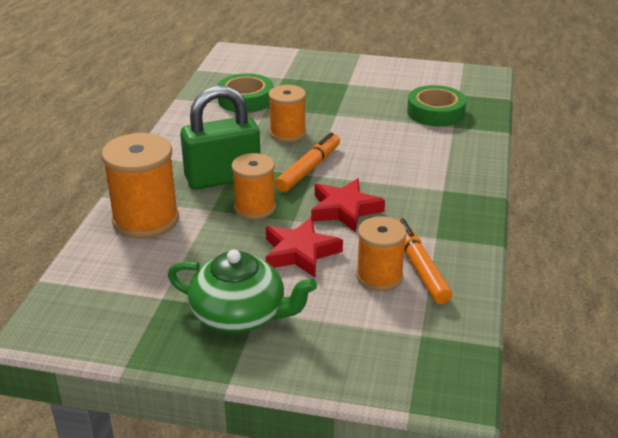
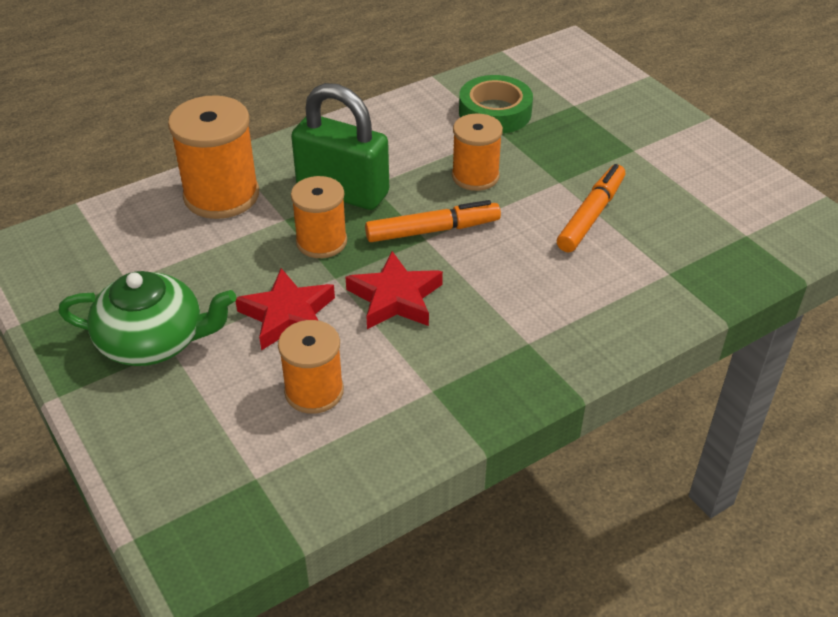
camera: 45 degrees right, 10 degrees up
(240, 315) = (154, 341): green teapot -> green teapot turned 60 degrees counterclockwise
(419, 267) = (363, 410): orange marker -> orange marker (590, 215)
(435, 112) = (676, 243): green tape -> none

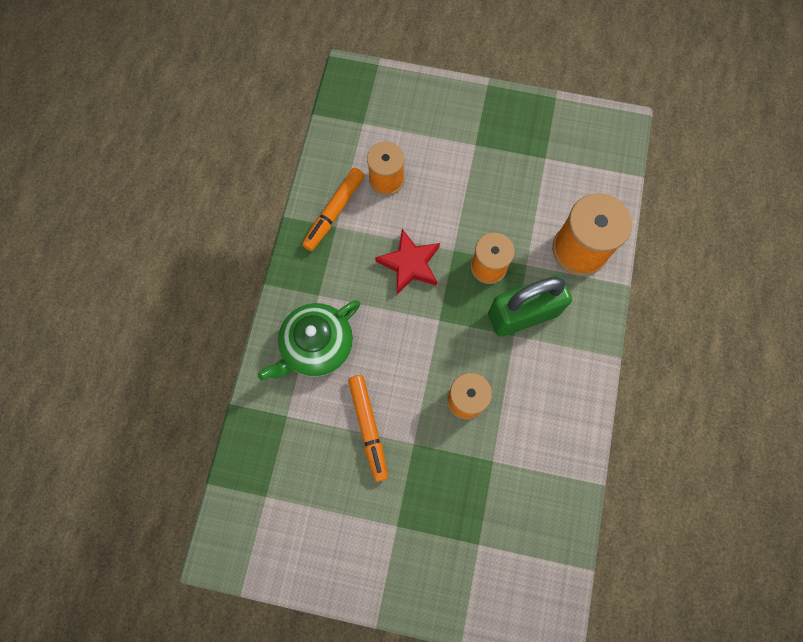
camera: 135 degrees right, 30 degrees up
(154, 341) = (487, 141): green teapot -> green teapot (316, 346)
(288, 315) = (447, 207): red star -> none
(432, 230) = (442, 329): orange marker -> orange marker (334, 212)
(495, 112) = (519, 481): green tape -> none

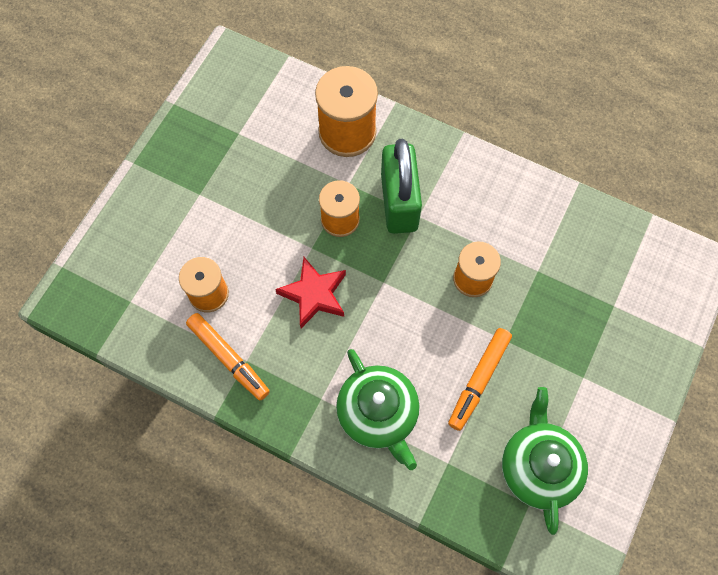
camera: 75 degrees left, 5 degrees down
(302, 498) = (538, 466): none -> green teapot
(368, 427) = (479, 380): orange marker -> orange marker turned 120 degrees clockwise

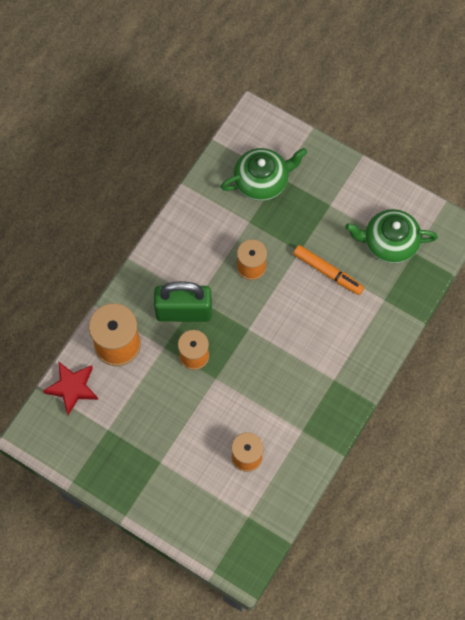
camera: 85 degrees left, 0 degrees up
(228, 358) = (299, 443): orange marker -> none
(314, 294) = (254, 379): red star -> red star (72, 388)
(378, 413) = (347, 341): green teapot -> green teapot (262, 181)

